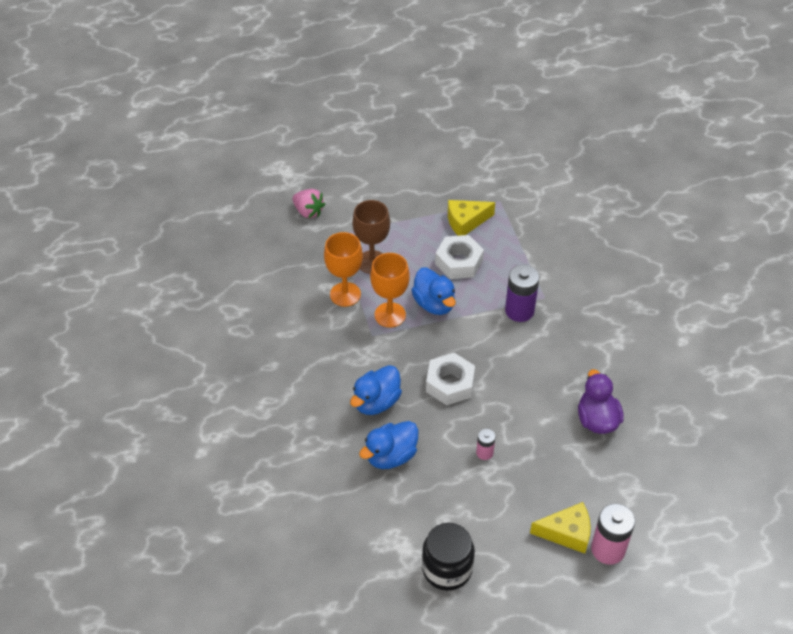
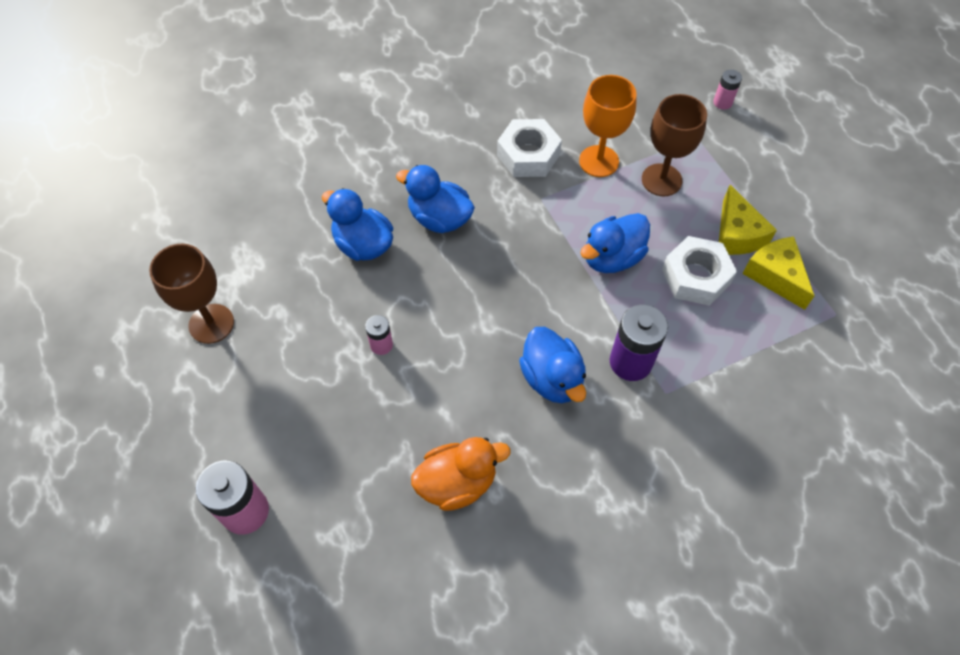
camera: 80 degrees right, 10 degrees up
(308, 211) = (722, 102): pink strawberry -> pink battery
(390, 315) = (579, 212): orange goblet -> none
(447, 569) = (211, 323): black jar -> brown goblet
(450, 384) = (483, 292): white nut -> white nut (528, 155)
(526, 355) = (552, 378): none -> blue duck
(566, 533) = (268, 456): yellow cheese -> yellow cheese (737, 234)
(597, 420) = (457, 483): purple duck -> orange duck

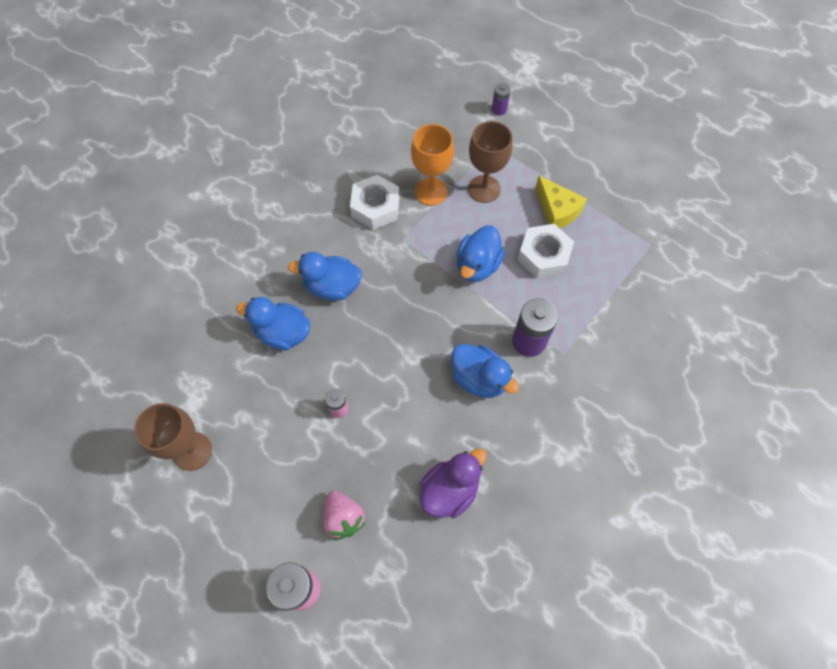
camera: 25 degrees left, 5 degrees up
(327, 459) = (343, 518): none -> pink strawberry
(457, 483) = (450, 490): orange duck -> purple duck
(722, 102) = (499, 109): pink battery -> purple battery
(775, 276) = (597, 232): yellow cheese -> none

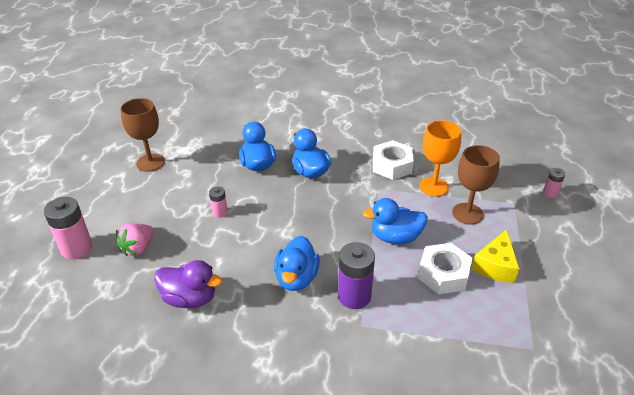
camera: 60 degrees right, 25 degrees down
(499, 109) = (550, 193): purple battery -> pink battery

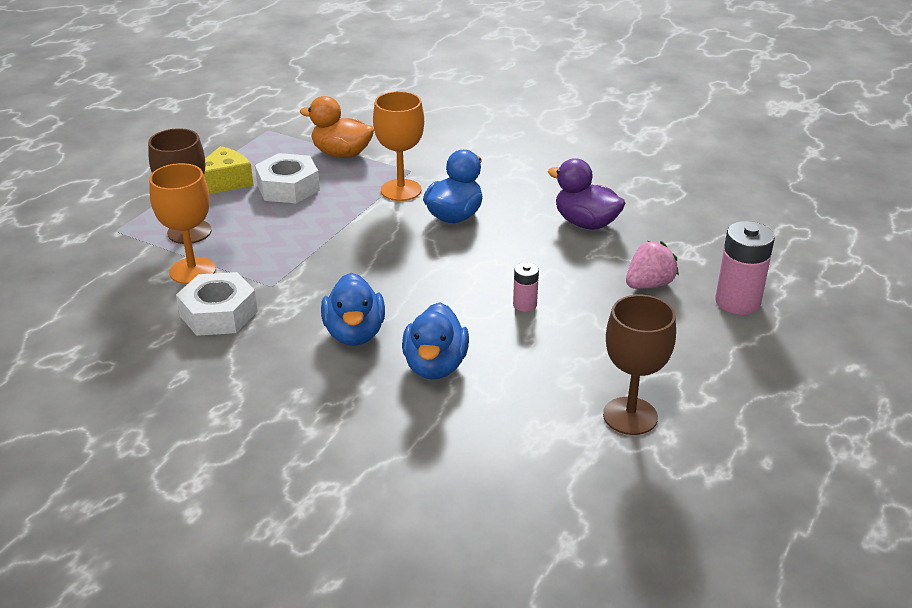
camera: 160 degrees left, 5 degrees down
(354, 296) = (401, 190): purple battery -> orange goblet
(395, 237) = (306, 228): blue duck -> none
(436, 331) = (341, 154): none -> orange duck
(550, 193) = (52, 230): pink battery -> none

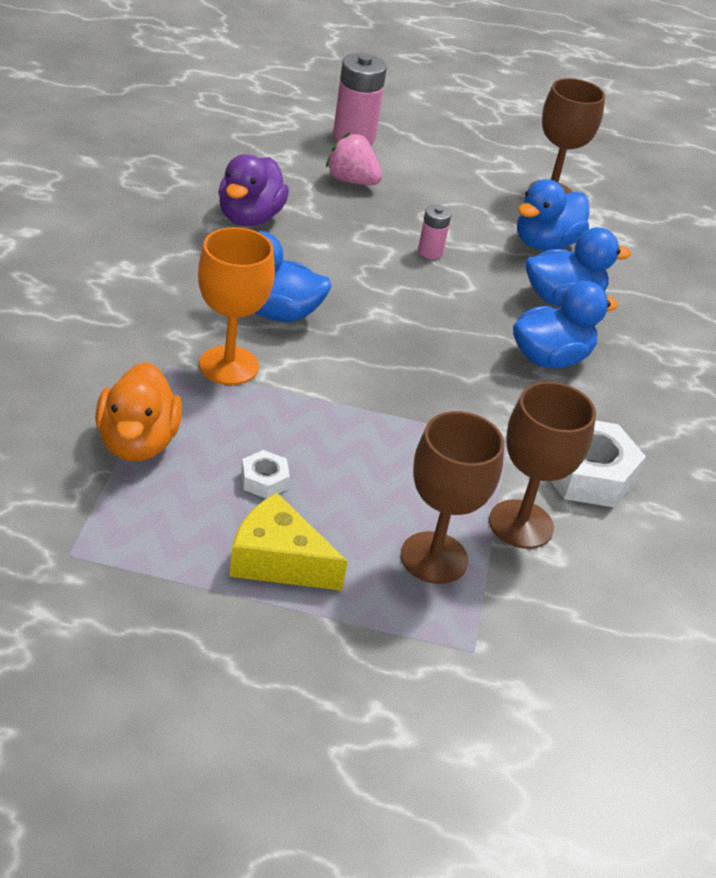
camera: 115 degrees left, 5 degrees up
(192, 271) = (521, 524): orange goblet -> brown goblet
(288, 187) = (264, 480): white nut -> white nut, size x0.49
(530, 382) = (545, 244): none -> blue duck

